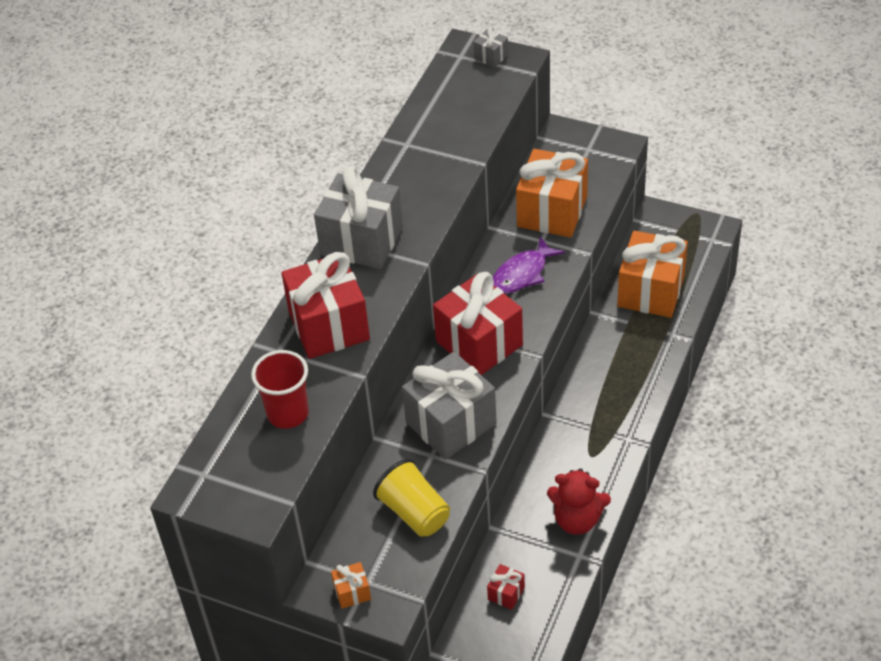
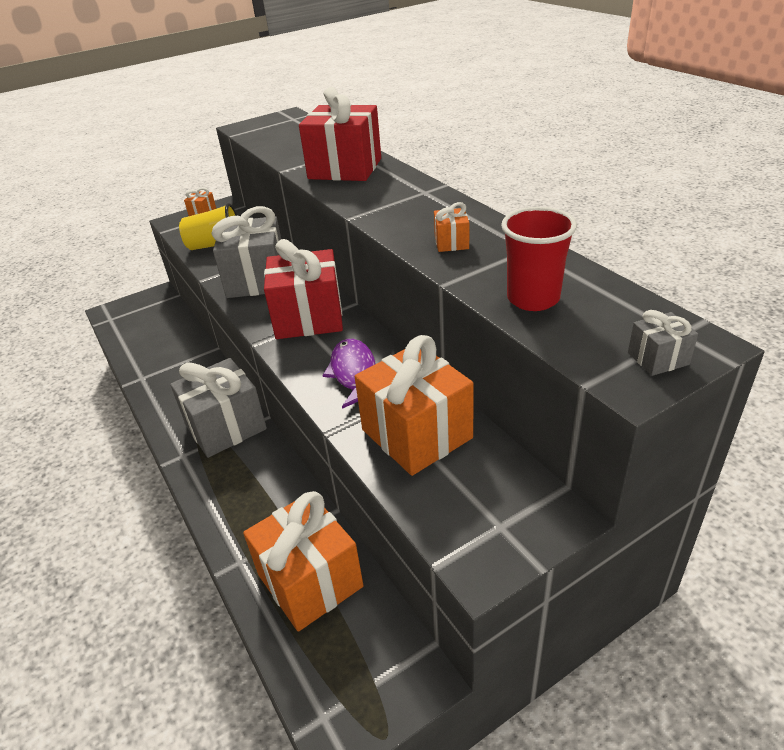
camera: 125 degrees right, 10 degrees down
(288, 413) = (293, 144): red cup -> red cup (533, 299)
(361, 241) = (416, 198): grey gift -> grey gift (226, 427)
(424, 184) = (451, 242): none -> orange gift
(506, 593) = (167, 335): red gift -> none
(577, 519) = (164, 389): red teddy bear -> none

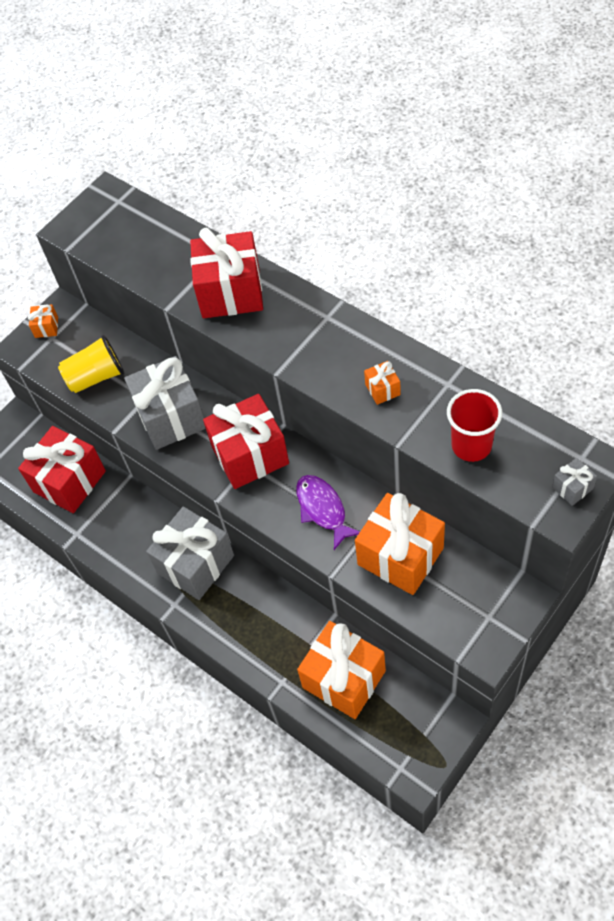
camera: 15 degrees left, 20 degrees up
(165, 341) = (69, 481): none -> red gift

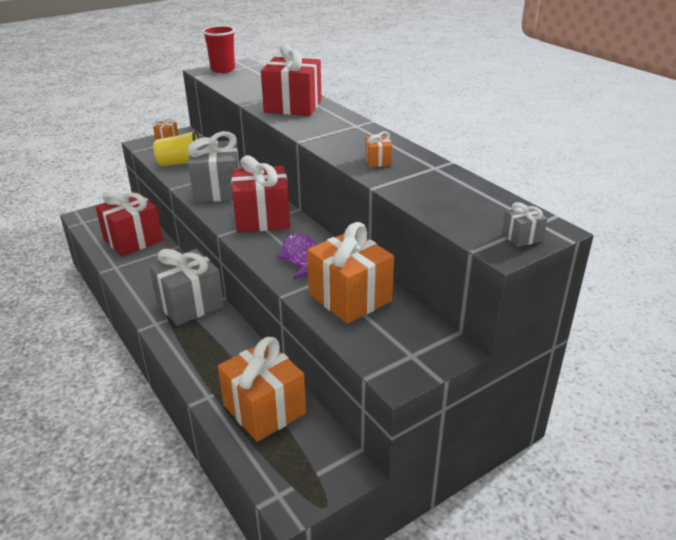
camera: 10 degrees right, 25 degrees down
(471, 446) = (437, 199): red cup -> red cup (223, 69)

